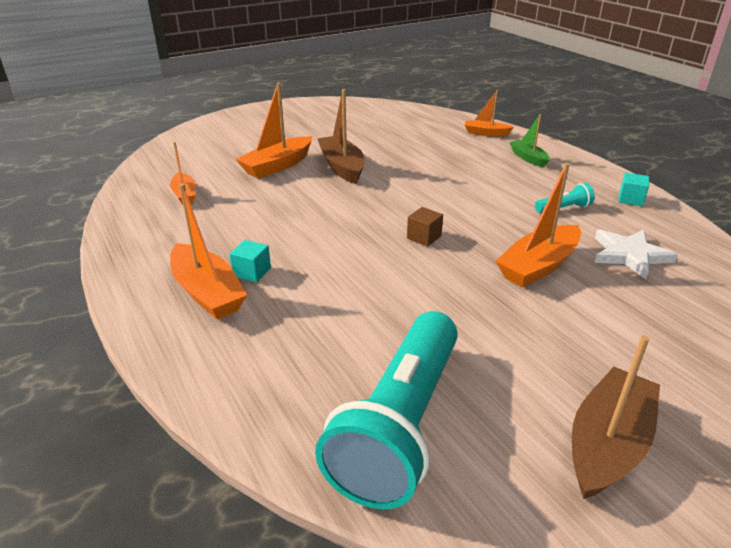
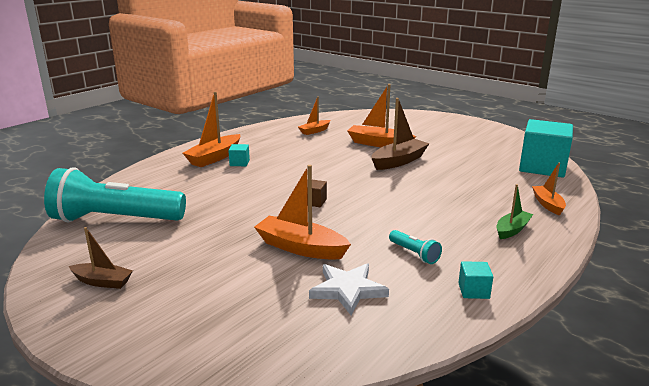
camera: 70 degrees right, 10 degrees down
(408, 114) = (542, 167): none -> turquoise cube
(607, 444) = (102, 282): brown boat -> brown boat, size x0.60

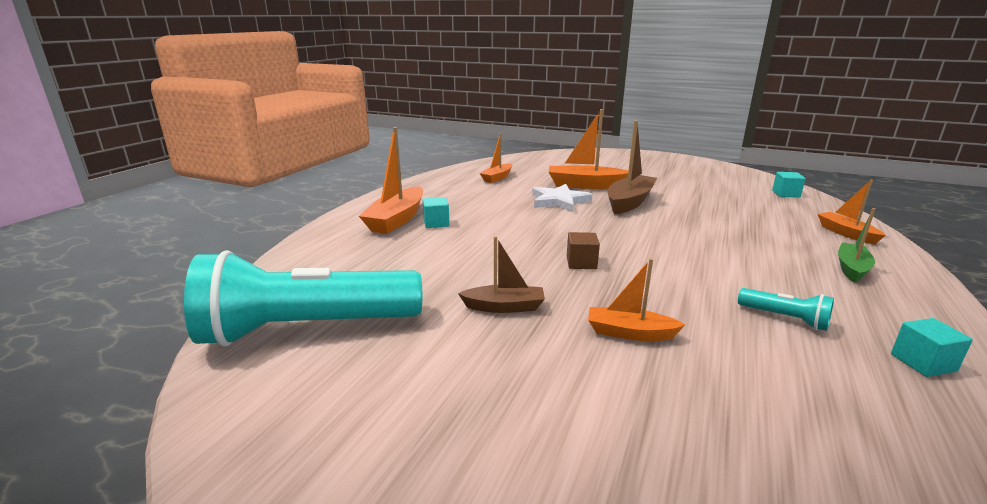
camera: 15 degrees left, 0 degrees up
(102, 282) = (355, 457): brown boat -> brown boat (504, 307)
(301, 248) = (630, 333): orange boat -> orange boat, size x0.60
(347, 290) = (766, 393): white star -> white star (559, 201)
(542, 167) = (785, 194): turquoise cube -> turquoise cube, size x0.42

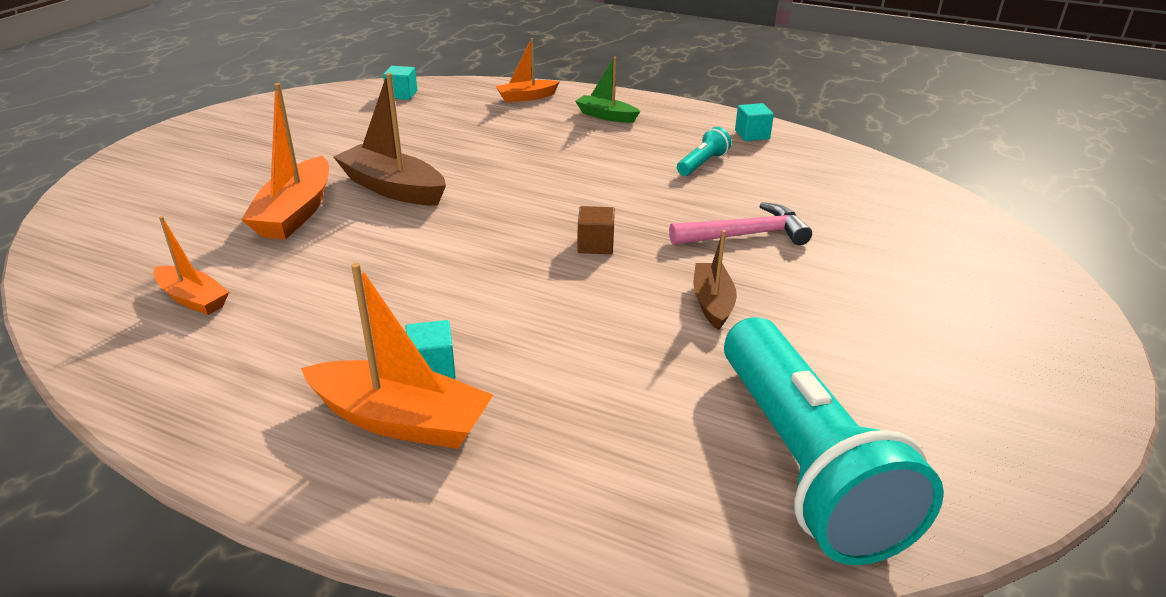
camera: 90 degrees left, 10 degrees up
(559, 201) = (365, 242): white star -> none
(630, 333) = (745, 235): orange boat -> pink hammer

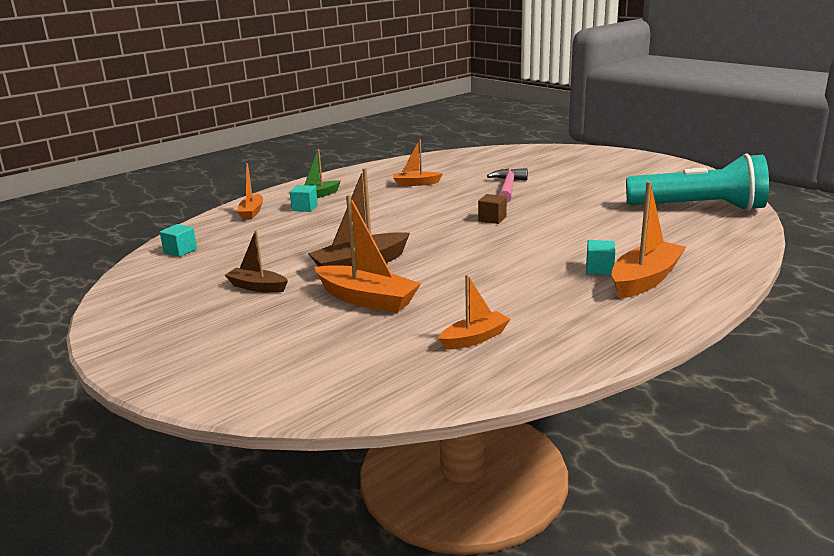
camera: 65 degrees left, 10 degrees down
(702, 163) = (416, 183): turquoise flashlight -> orange boat
(712, 303) = (570, 204): brown boat -> brown boat (257, 287)
(752, 134) = (391, 168): turquoise cube -> turquoise cube (305, 208)

